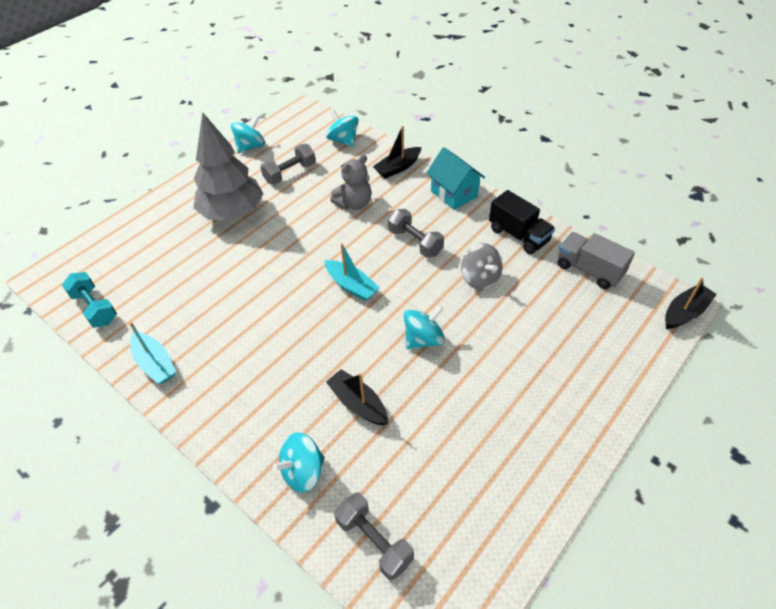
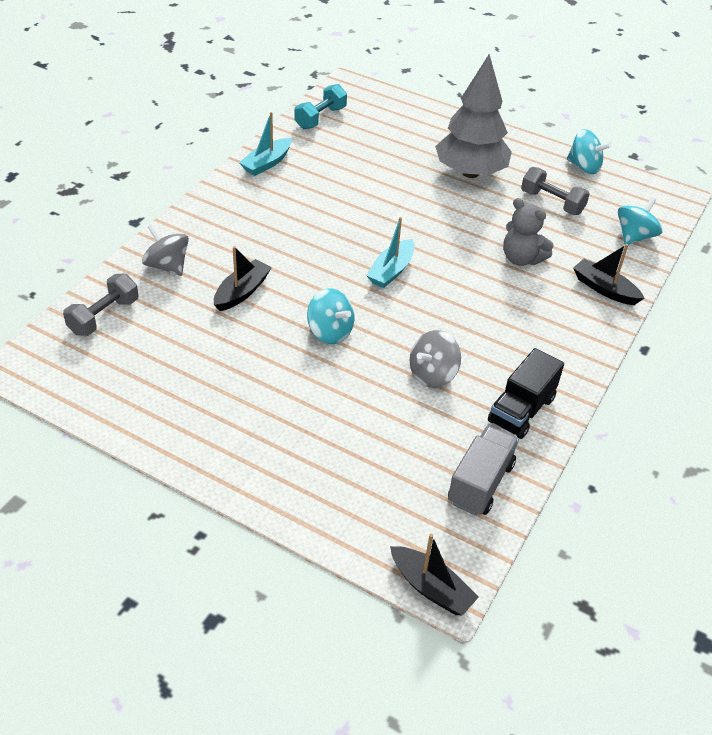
camera: 75 degrees right, 5 degrees down
(303, 471) = (167, 266): turquoise spinning top -> grey spinning top
(415, 242) = (475, 315): grey dumbbell -> none
(454, 194) = (576, 344): turquoise house -> none

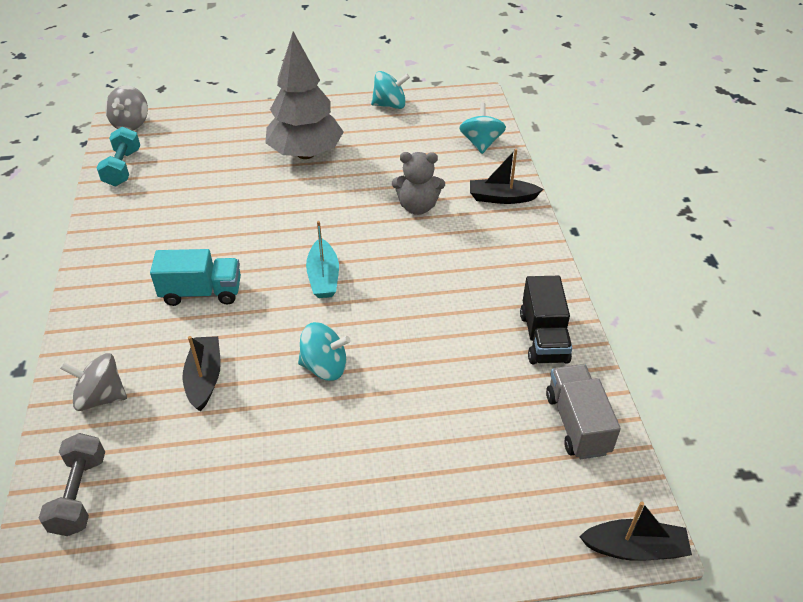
camera: 35 degrees left, 0 degrees up
(267, 163) = (109, 237): turquoise boat -> none
(293, 234) = (201, 292): none -> turquoise truck
(432, 374) = (448, 351): grey spinning top -> grey spinning top (131, 123)
(552, 202) = (394, 147): grey dumbbell -> none

